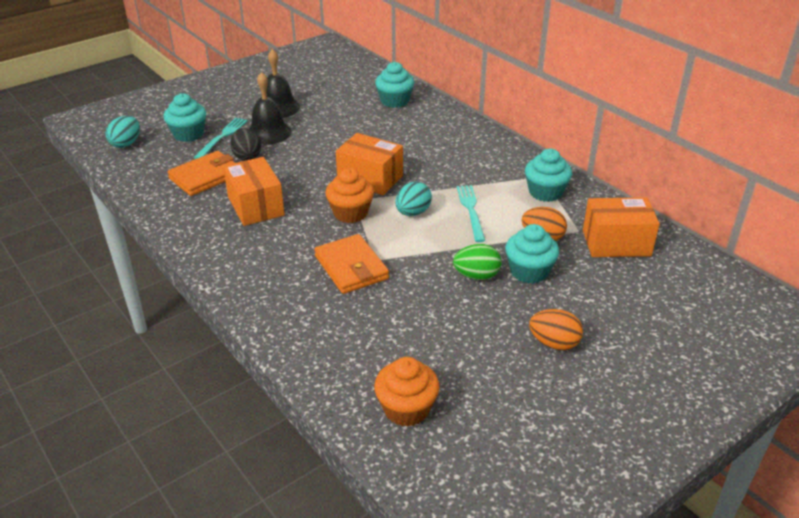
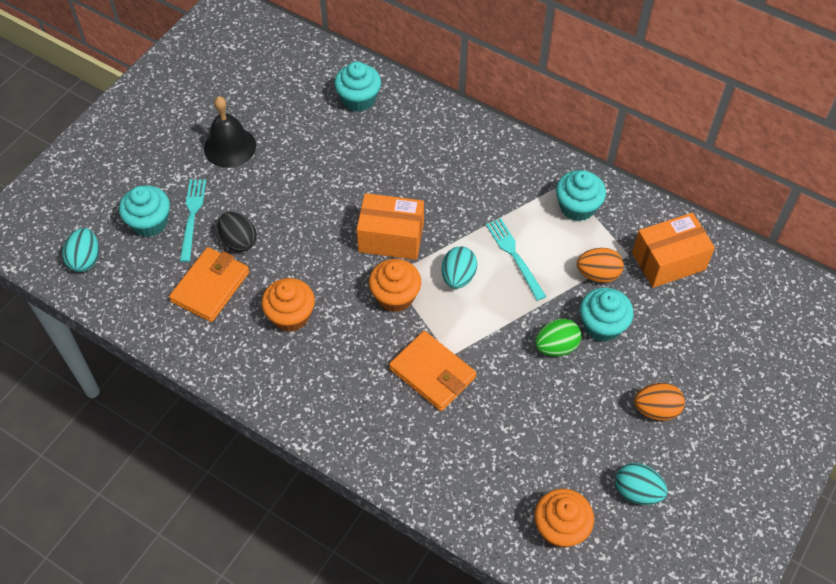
camera: 20 degrees left, 20 degrees up
(256, 206) = (290, 316): orange box -> orange cupcake
(268, 133) = (241, 194): black bell -> none
(502, 401) = (637, 491): none -> turquoise egg

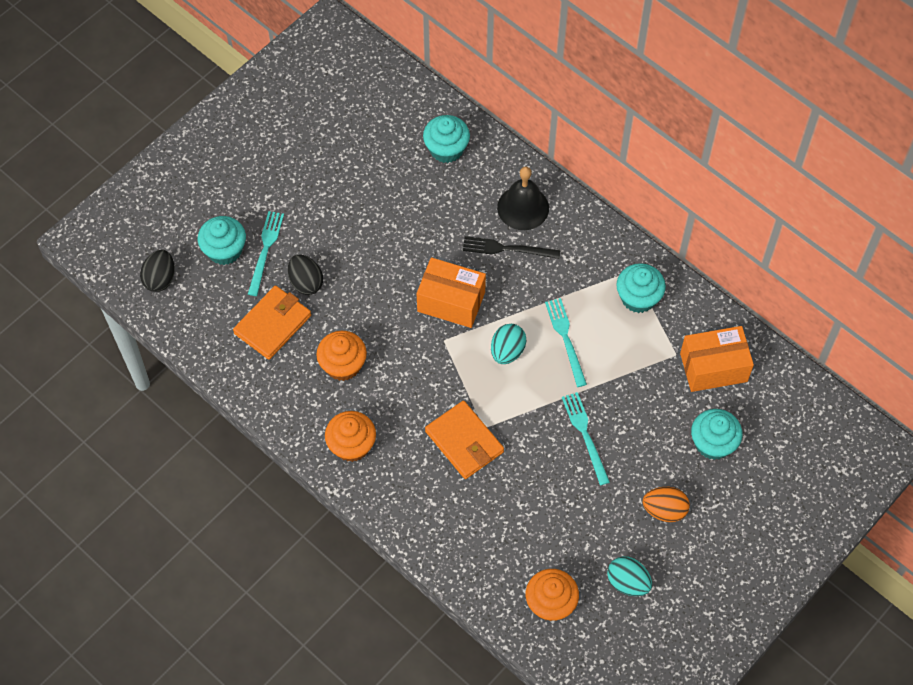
camera: 10 degrees right, 5 degrees up
(85, 259) = (160, 279): turquoise egg -> black egg
(230, 147) = (312, 182): black bell -> black bell (523, 207)
(395, 296) = (444, 361): orange cupcake -> orange cupcake (351, 445)
(437, 180) = (507, 249): none -> black fork
(556, 347) = (585, 435): green egg -> turquoise fork
(598, 274) = (642, 370): orange egg -> none
(602, 325) = (633, 421): turquoise cupcake -> turquoise cupcake (713, 443)

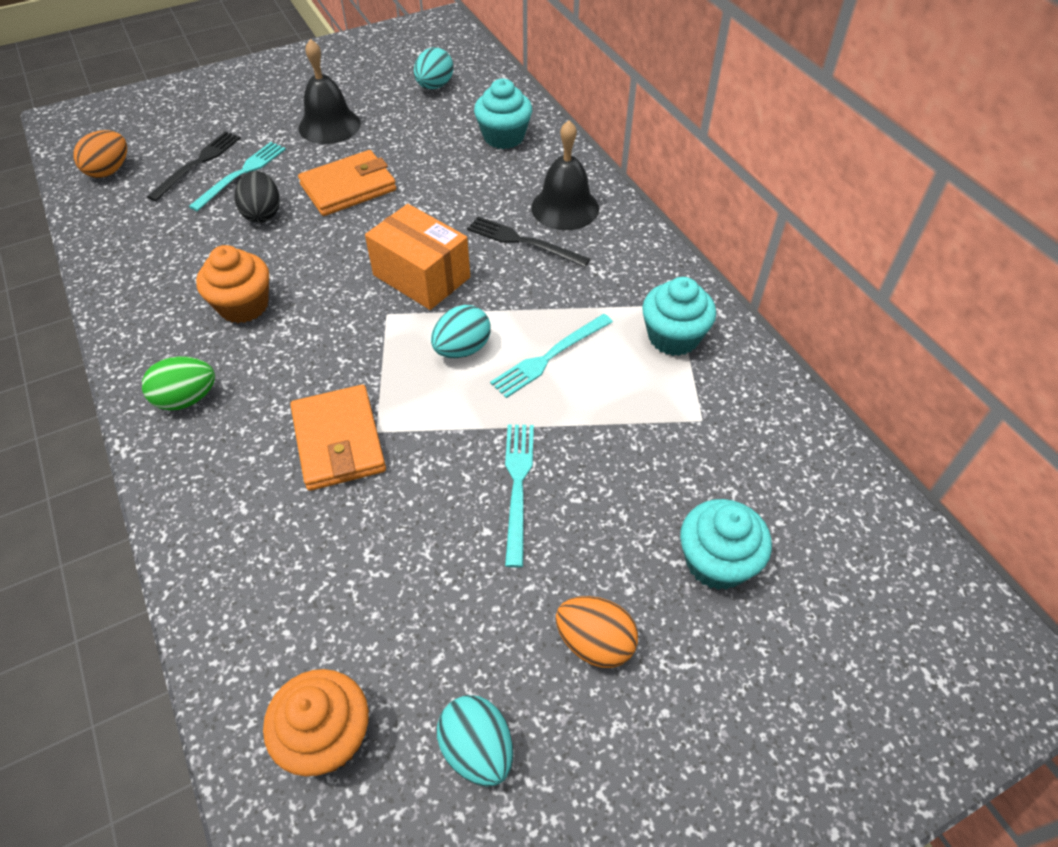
camera: 20 degrees right, 10 degrees down
(160, 279) = (109, 171): black egg -> orange egg
(224, 250) = (198, 164): turquoise cupcake -> black fork
(272, 324) = (194, 242): orange wallet -> orange wallet (348, 187)
(303, 178) = (329, 125): none -> black bell
(351, 445) = (187, 399): orange cupcake -> green egg
(364, 108) = (434, 86): none -> turquoise egg
(566, 339) = (549, 357): turquoise fork -> turquoise fork turned 135 degrees counterclockwise
(713, 367) = (754, 453): orange box -> none

